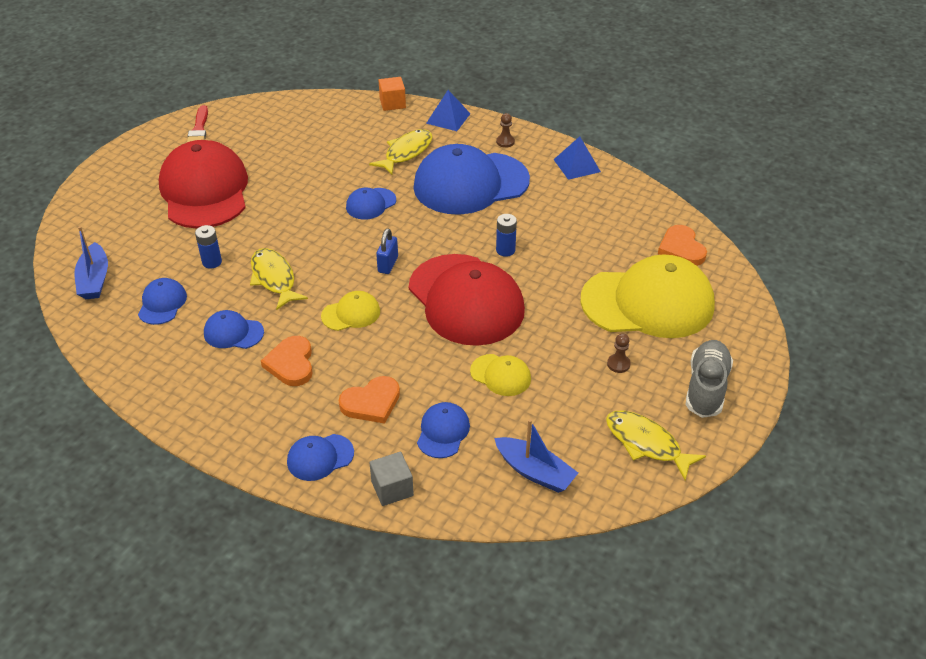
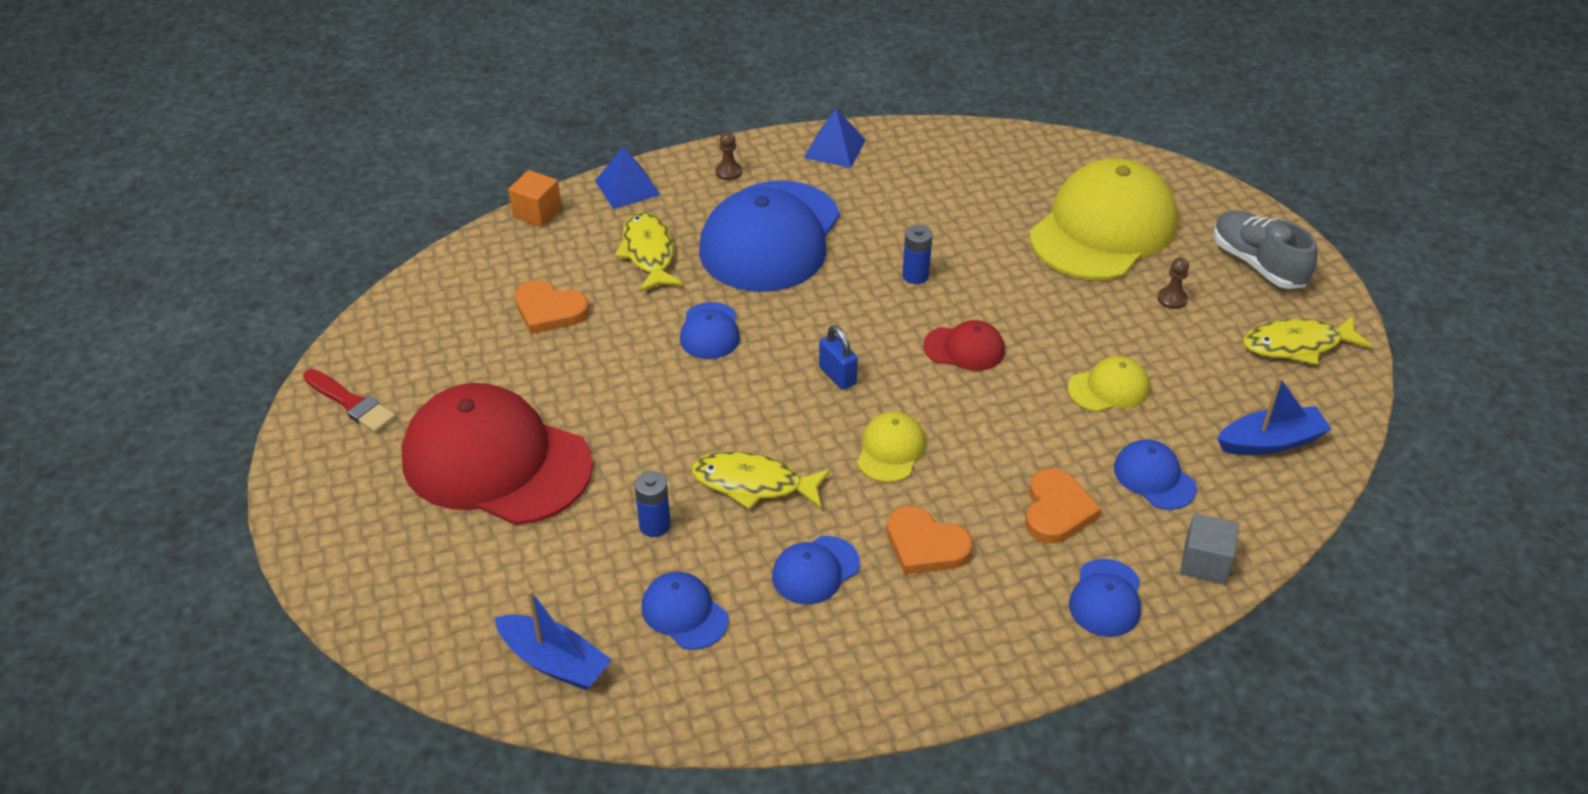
camera: 50 degrees left, 0 degrees up
(466, 300) = (964, 348): red cap -> red cap, size x0.44
(681, 248) = (1047, 161): orange heart -> orange heart (549, 310)

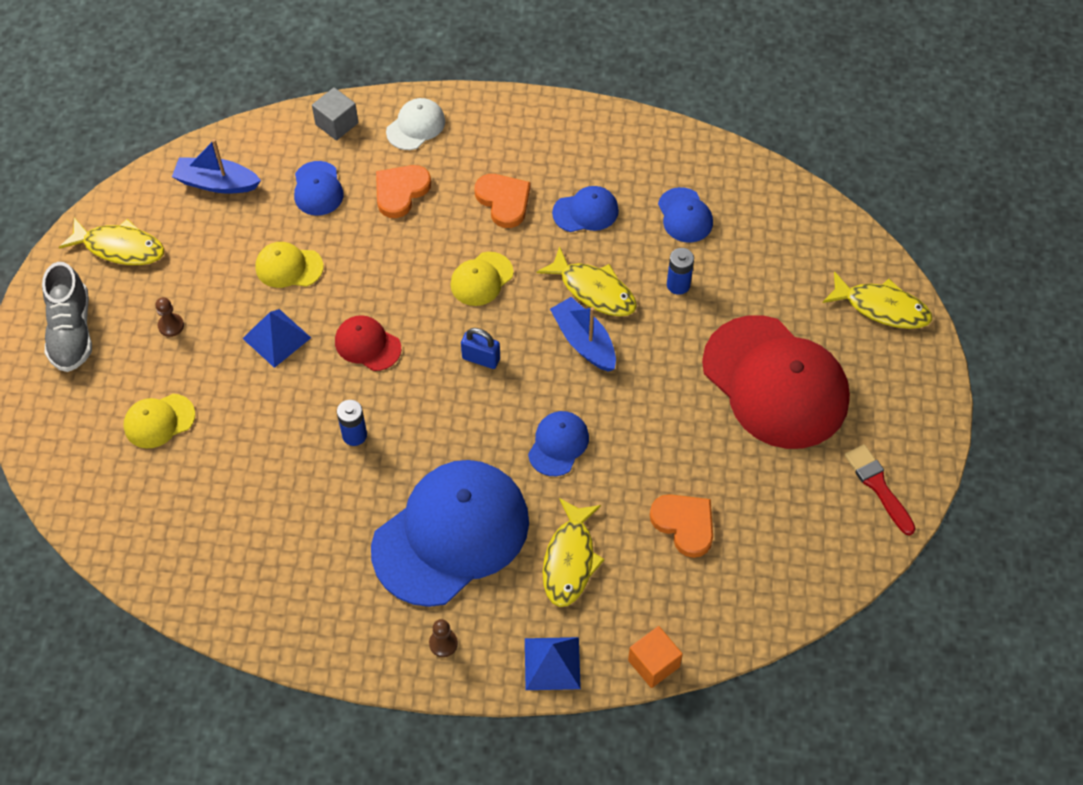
camera: 155 degrees left, 15 degrees up
(382, 589) = (882, 307): none -> yellow fish
(554, 662) = (780, 215): blue boat -> blue boat (584, 342)
(834, 148) = (321, 634): blue pyramid -> blue pyramid (277, 338)
(837, 375) = (481, 359): blue padlock -> blue padlock turned 60 degrees counterclockwise
(1103, 229) = (159, 421): yellow cap -> yellow cap, size x0.44
(1106, 598) = (416, 126): blue cap -> white cap

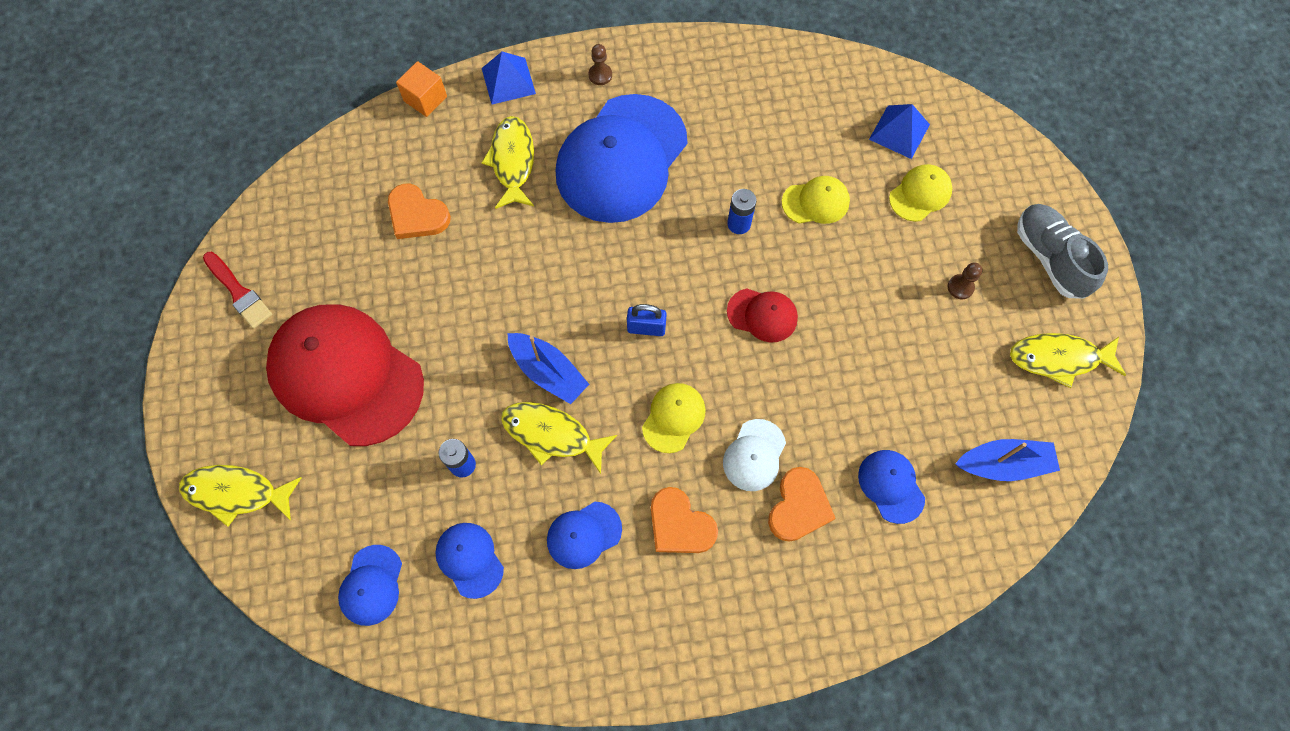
camera: 165 degrees right, 10 degrees up
(277, 338) = (853, 300): blue pyramid -> blue pyramid (899, 132)
(289, 267) = (877, 380): yellow cap -> yellow cap (815, 202)
(337, 124) = (910, 584): grey cube -> none
(416, 126) = (816, 606): white cap -> white cap (754, 455)
(558, 444) = (548, 260): blue cap -> blue cap (371, 585)

